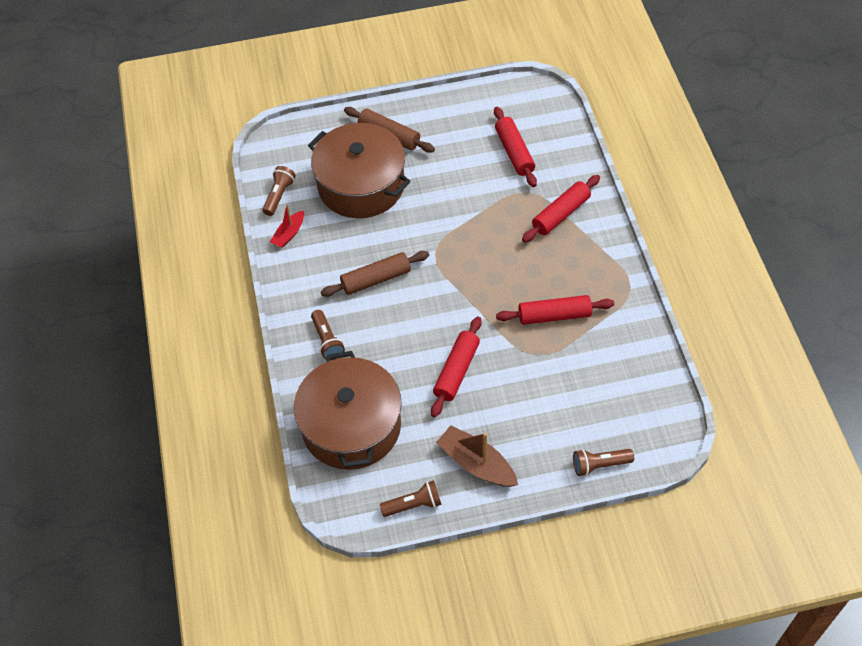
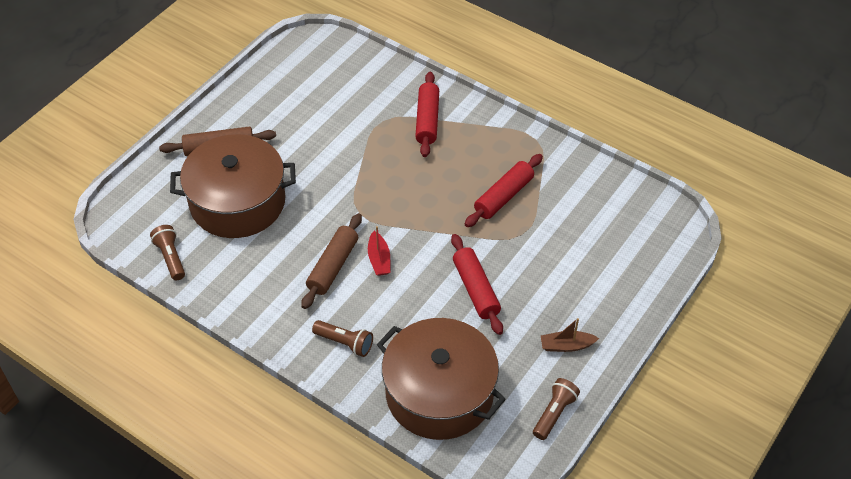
camera: 45 degrees left, 5 degrees down
(289, 234) = (215, 282): red boat -> red boat (379, 259)
(476, 464) = (566, 346): brown boat -> brown boat, size x0.61
(514, 152) = (340, 97): red rolling pin -> none
(599, 465) = (652, 278): brown flashlight -> none

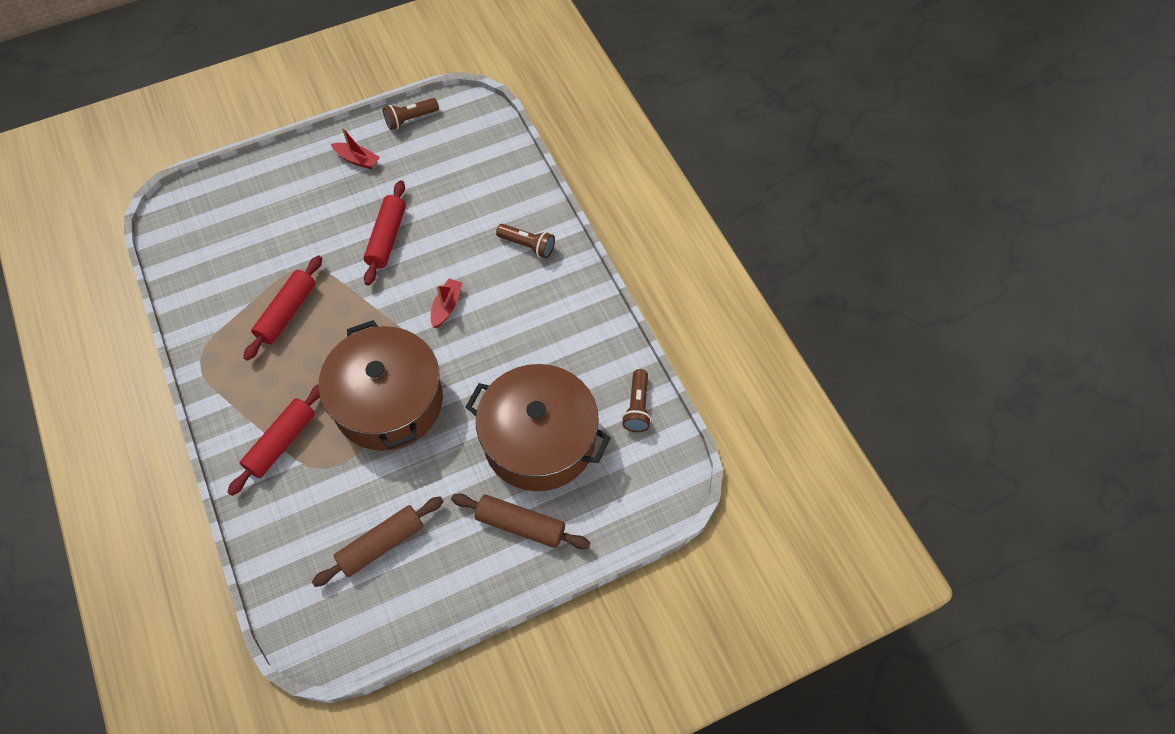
camera: 150 degrees left, 10 degrees up
(333, 266) = (491, 320): brown rolling pin -> brown rolling pin (381, 544)
(345, 343) = (527, 245): brown flashlight -> brown flashlight turned 150 degrees clockwise
(439, 393) = (482, 171): brown pot -> brown pot (388, 402)
(504, 196) = (287, 312): red rolling pin -> red rolling pin turned 45 degrees counterclockwise
(566, 346) = (357, 159): brown boat -> red boat

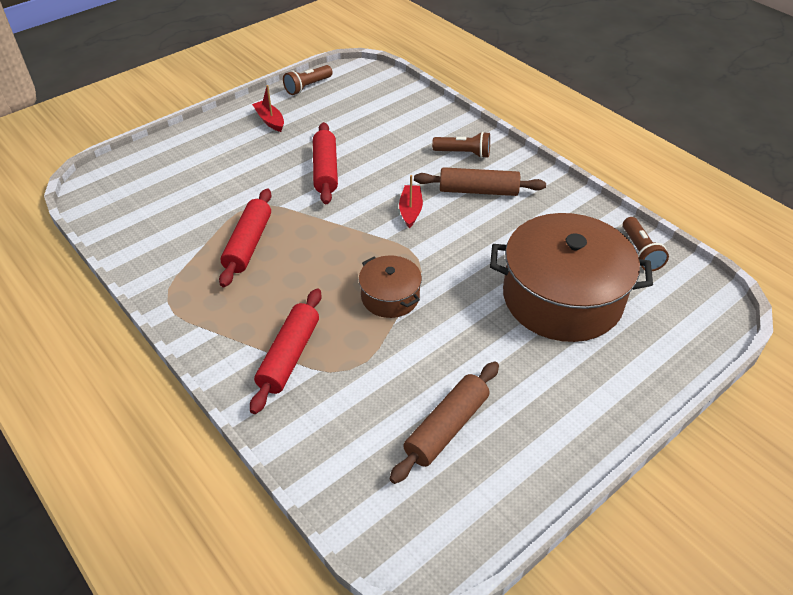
camera: 15 degrees left, 15 degrees down
(357, 159) = (270, 120): red boat -> red boat turned 135 degrees counterclockwise
(388, 402) = (390, 297): brown pot -> brown pot, size x0.49
(520, 525) = (587, 375): brown rolling pin -> brown rolling pin (478, 191)

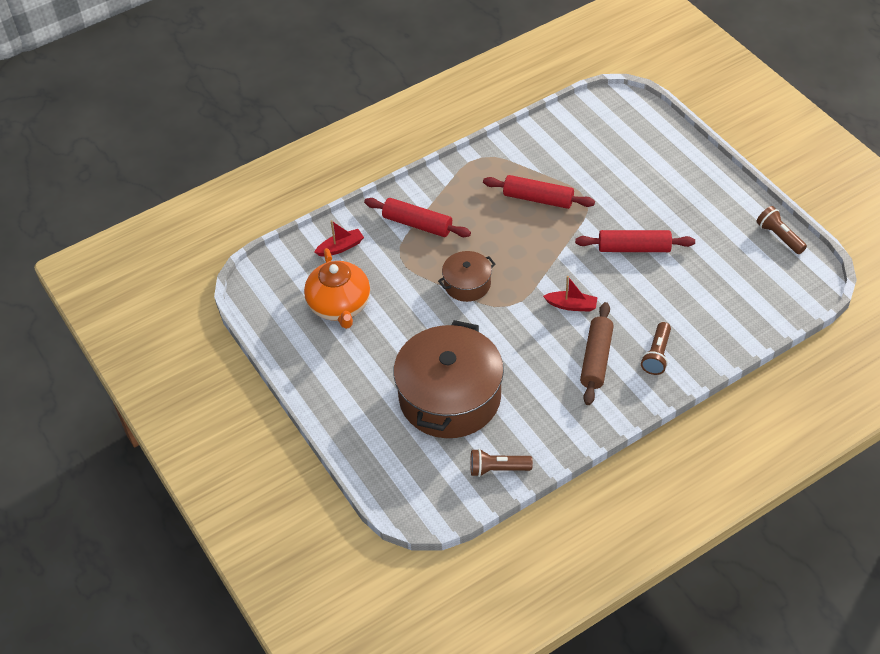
camera: 100 degrees right, 5 degrees up
(270, 120) = (716, 208): red boat -> red boat (340, 247)
(446, 427) = (339, 306): brown rolling pin -> orange teapot

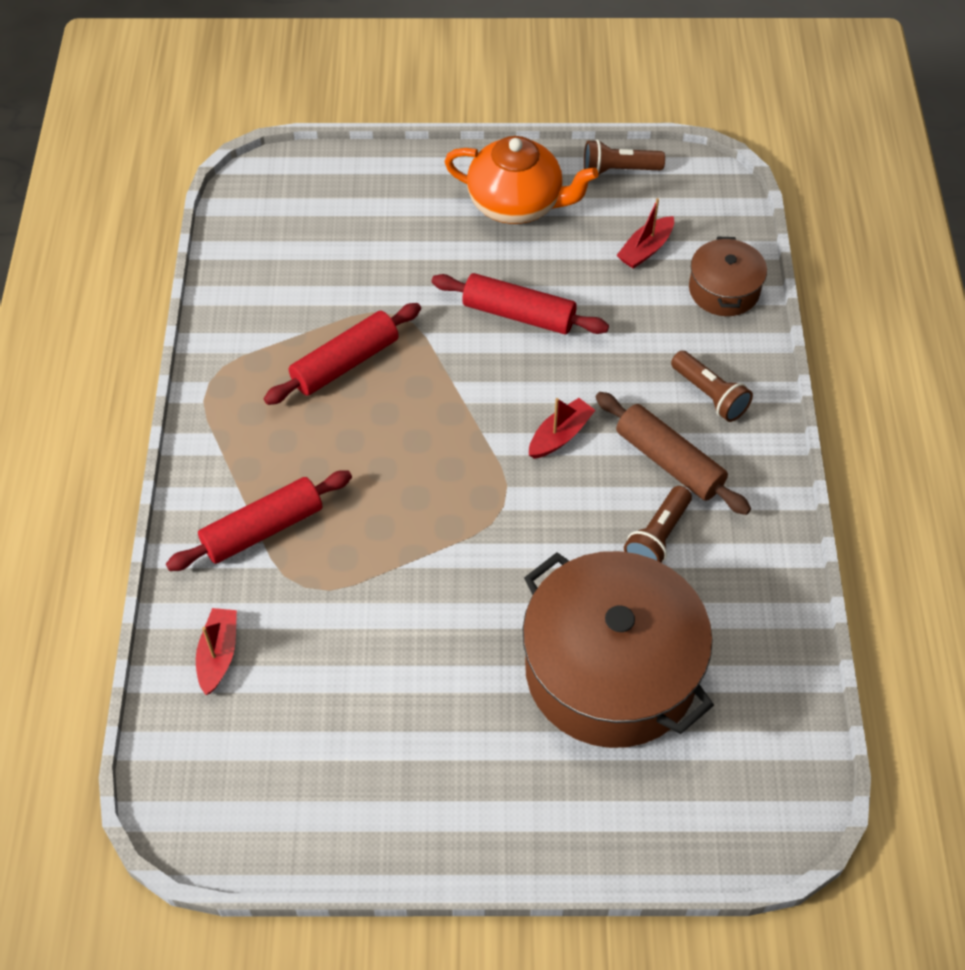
camera: 60 degrees left, 5 degrees up
(339, 306) = (332, 720): orange teapot -> orange teapot (516, 204)
(467, 284) = (426, 532): brown pot -> brown pot (724, 290)
(497, 469) = (774, 682): brown flashlight -> brown flashlight (658, 537)
(634, 248) = (519, 314): red rolling pin -> red rolling pin turned 75 degrees clockwise
(732, 277) = (645, 249): none -> red boat

